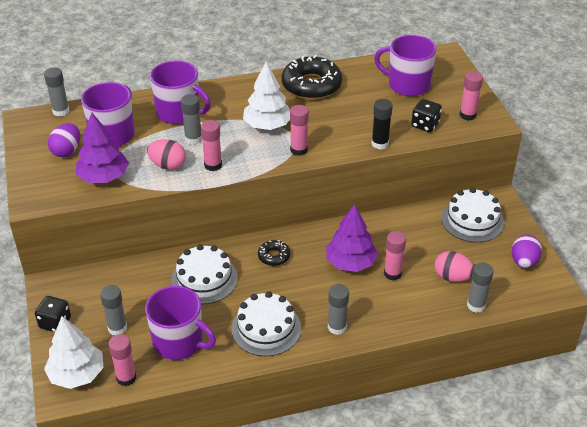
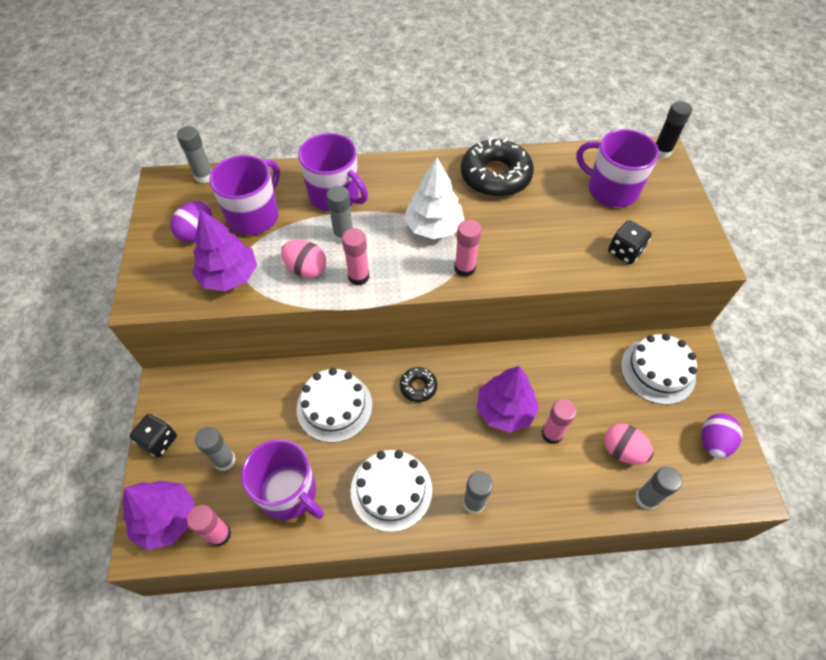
camera: 10 degrees right, 15 degrees up
(77, 374) = (166, 519): white tree -> purple tree
(380, 144) = (565, 272): black glue stick -> black glue stick (662, 151)
(467, 115) = (680, 244): pink glue stick -> none

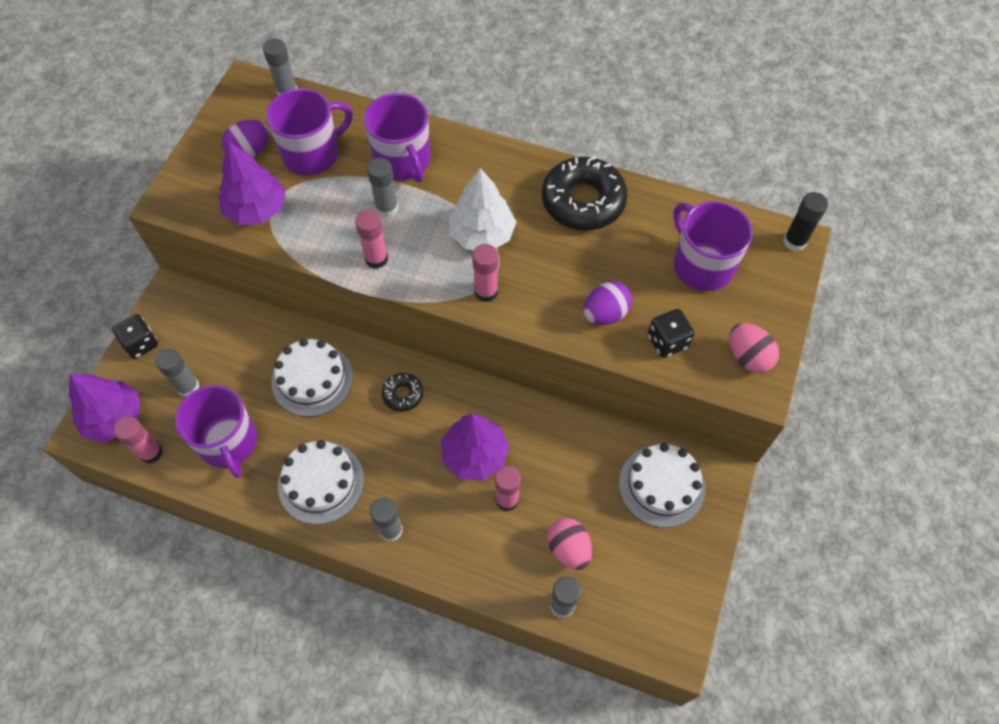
camera: 25 degrees right, 5 degrees up
(306, 269) = (331, 231): pink egg -> pink egg (748, 357)
(713, 442) = (671, 584): purple egg -> purple egg (605, 314)

